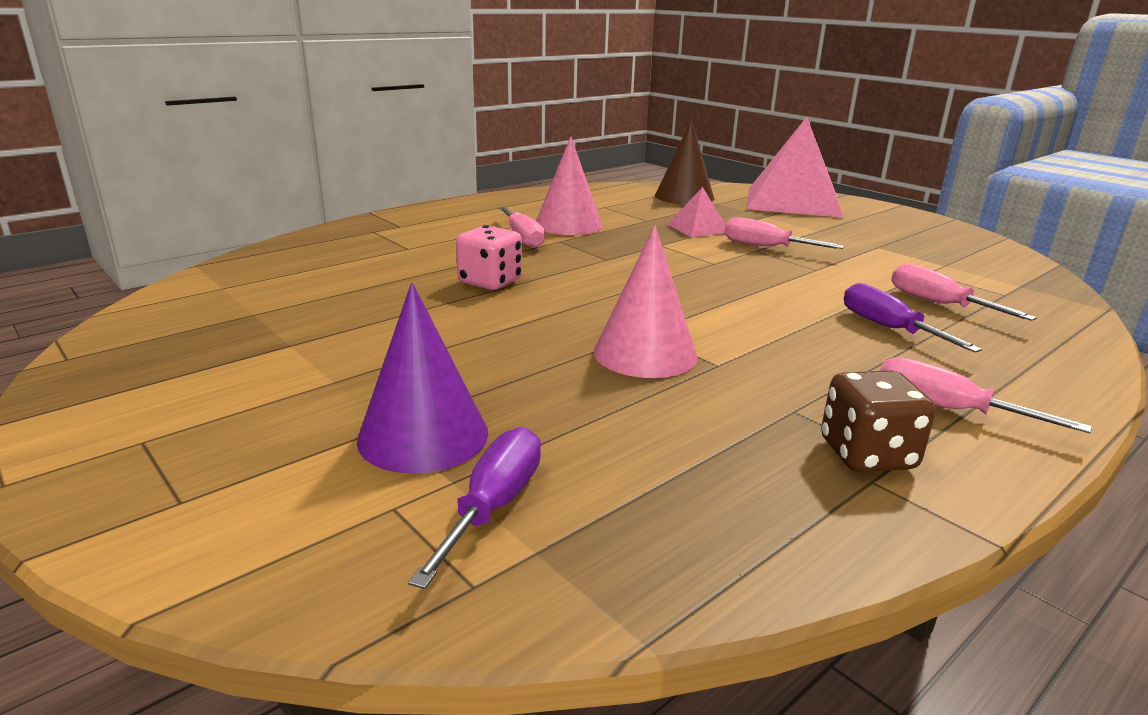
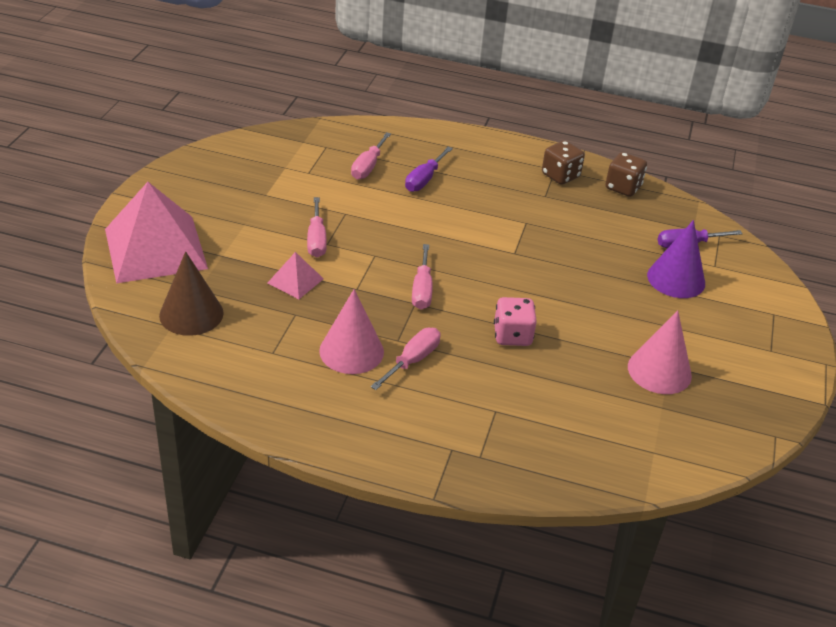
camera: 125 degrees left, 15 degrees up
(645, 353) = (540, 245): pink cone -> pink cone (659, 371)
(782, 523) = (623, 187): none -> brown dice
(946, 409) = (501, 161): pink screwdriver -> pink screwdriver (422, 290)

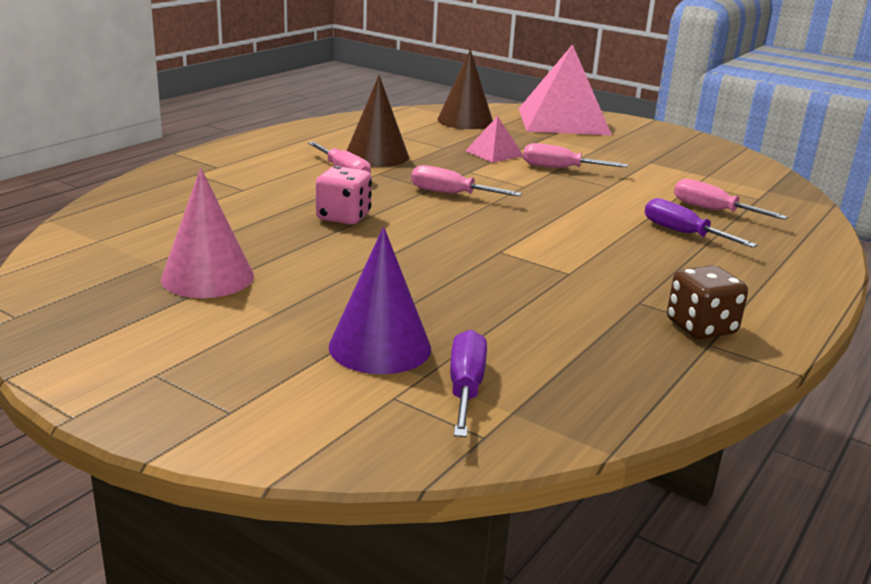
camera: 110 degrees right, 15 degrees down
(351, 351) = (377, 156): pink cone -> brown cone
(623, 187) = (663, 376): brown dice -> none

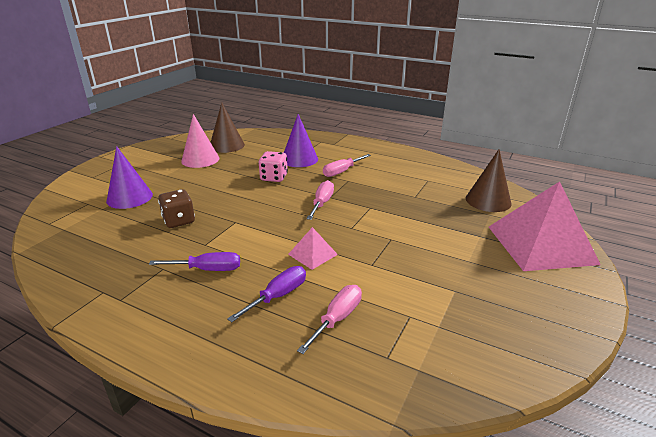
camera: 85 degrees right, 5 degrees up
(271, 194) = (299, 159): none -> purple cone
(377, 156) = (378, 177): brown cone -> brown cone (227, 145)
(466, 388) = (87, 218): purple screwdriver -> purple screwdriver (208, 269)
(494, 153) = (416, 214): pink pyramid -> pink pyramid (312, 254)
(560, 168) = (400, 242): pink screwdriver -> none
(701, 327) = (123, 290): brown dice -> brown dice (179, 221)

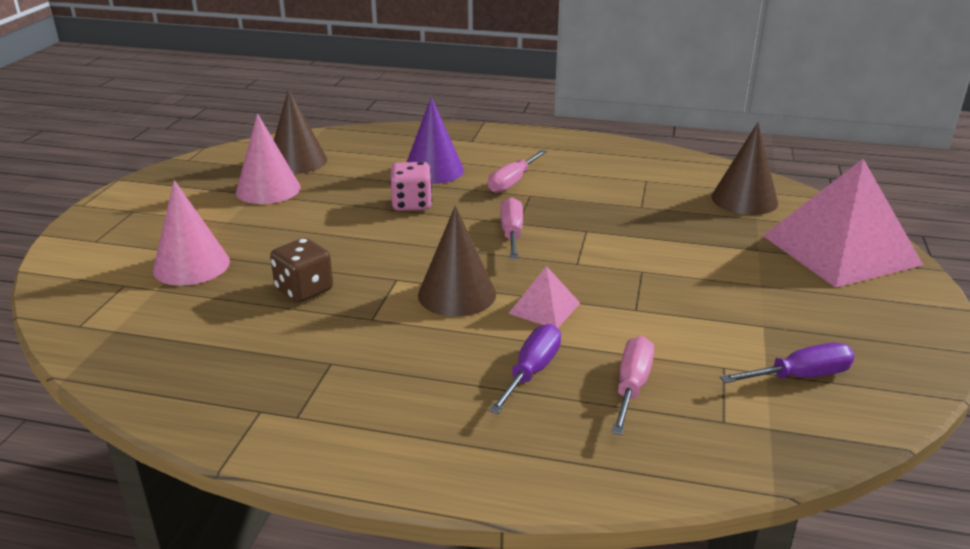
camera: 15 degrees left, 0 degrees up
(129, 197) = (191, 265): purple cone -> pink cone
(208, 269) = (403, 353): purple screwdriver -> purple screwdriver (800, 376)
(264, 237) = (457, 294): none -> brown cone

